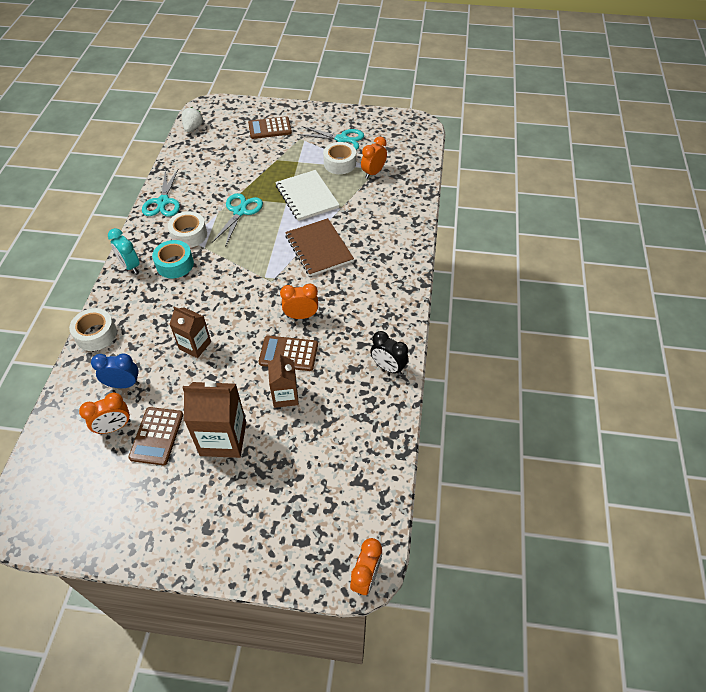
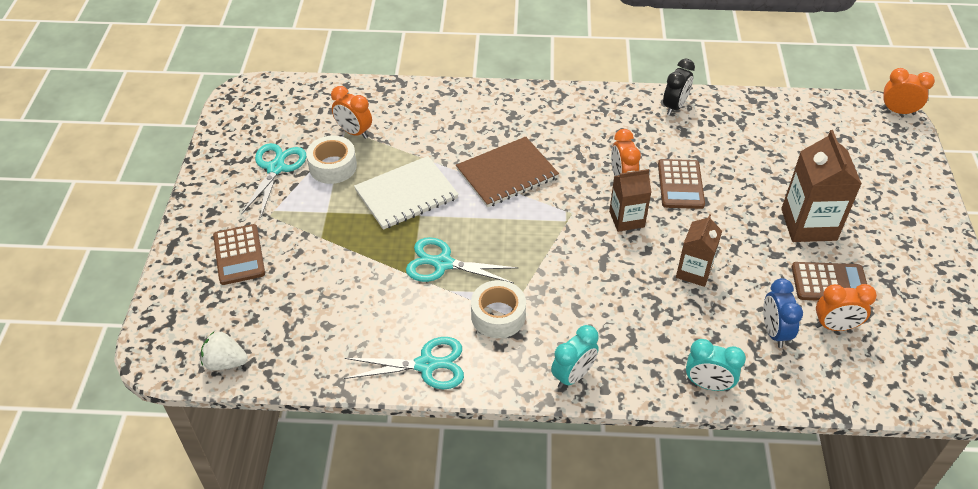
camera: 95 degrees left, 5 degrees down
(96, 334) = (708, 384): white tape -> turquoise clock
(114, 427) = (835, 326): orange clock -> orange clock turned 120 degrees clockwise
(175, 264) = (560, 321): turquoise tape -> none
(285, 396) = (737, 181): brown carton -> brown carton (626, 219)

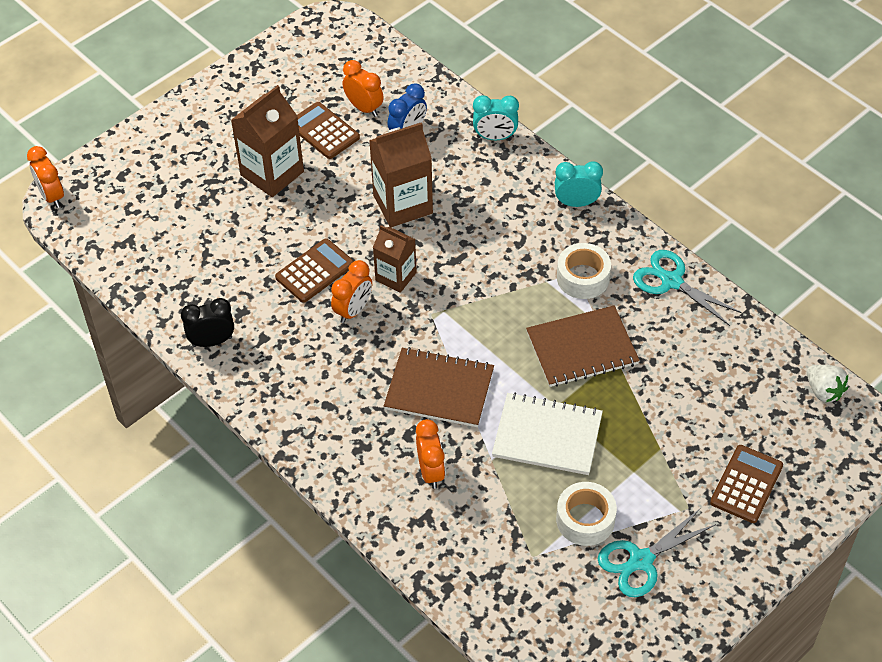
camera: 135 degrees left, 5 degrees up
(354, 132) = (528, 547): orange clock -> orange clock (431, 471)
(442, 264) = (582, 348): turquoise scissors -> brown notebook
(694, 271) = (403, 204): brown carton -> brown carton, size x1.59
(708, 384) = (495, 137): turquoise clock -> turquoise clock turned 120 degrees clockwise

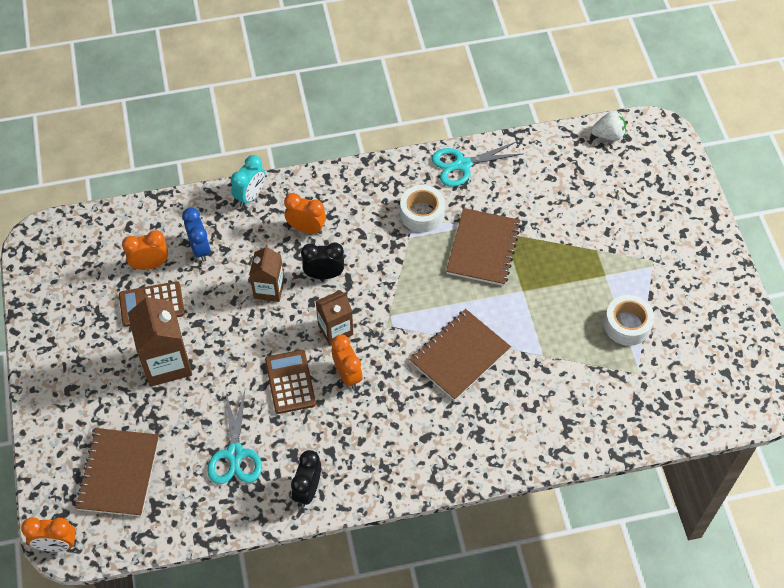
camera: 60 degrees left, 5 degrees up
(143, 200) = (119, 473): none -> brown notebook
(403, 204) = (269, 289): brown carton -> brown carton, size x0.63
(431, 471) = (529, 399): orange clock -> orange clock (306, 228)
(450, 237) = (324, 274): none -> black clock
(547, 436) = (544, 310): white notebook -> none
(576, 203) = (352, 180): turquoise clock -> none
(641, 561) = (678, 310): turquoise scissors -> turquoise scissors (235, 454)
(746, 484) = (654, 218): brown calculator -> none

